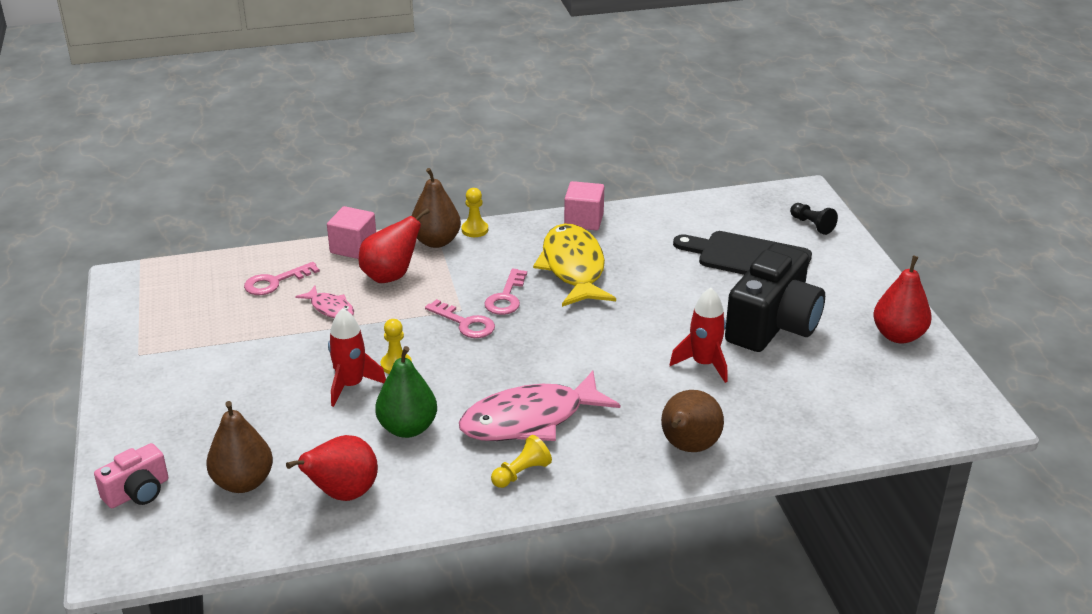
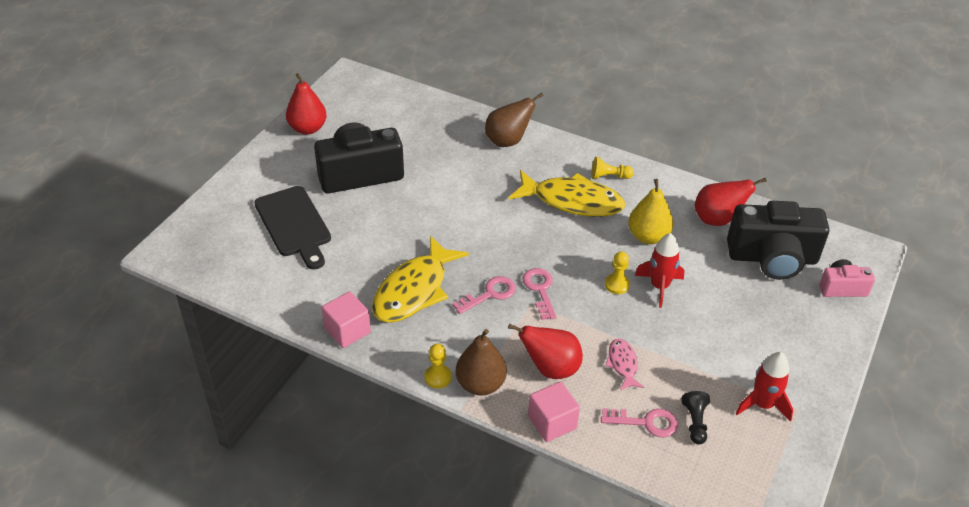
camera: 140 degrees left, 10 degrees up
(243, 482) = (772, 258): brown pear -> black camera
(407, 428) = (648, 236): green pear -> yellow pear
(530, 420) = (572, 201): pink fish -> yellow fish
(704, 364) = (434, 175): red rocket -> red rocket (762, 405)
(812, 225) = (212, 222): black pawn -> black pawn (695, 423)

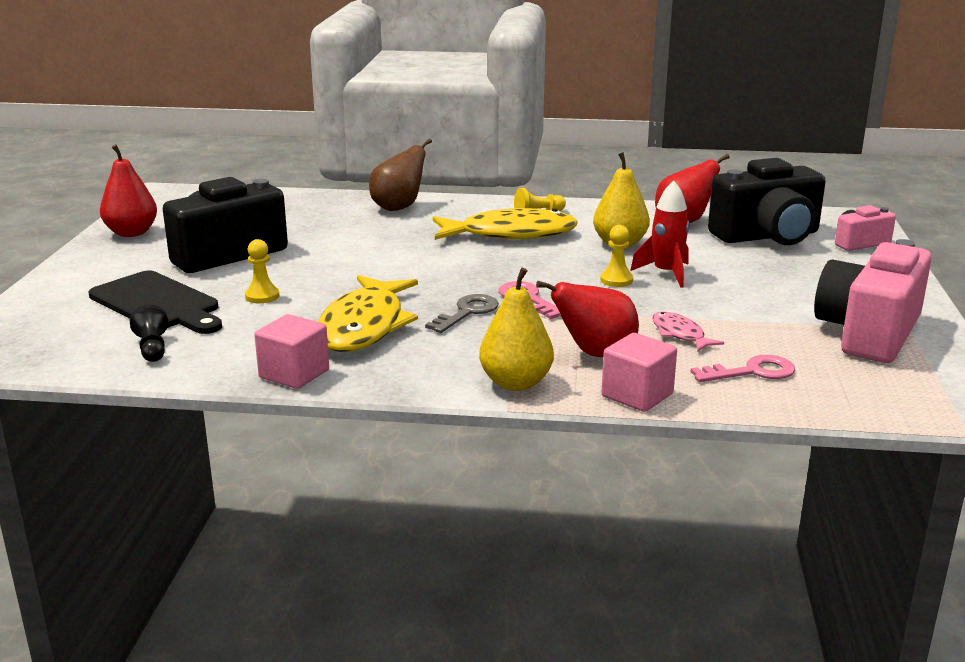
camera: 20 degrees left, 20 degrees down
(438, 377) = (453, 388): yellow pawn -> yellow pawn (262, 296)
(480, 384) = (516, 383): brown pear -> yellow pear
(490, 294) = (467, 312): pink key -> grey key
(695, 423) = (808, 360): black pawn -> black pawn (152, 348)
(762, 405) = (868, 333): red rocket -> pink camera

